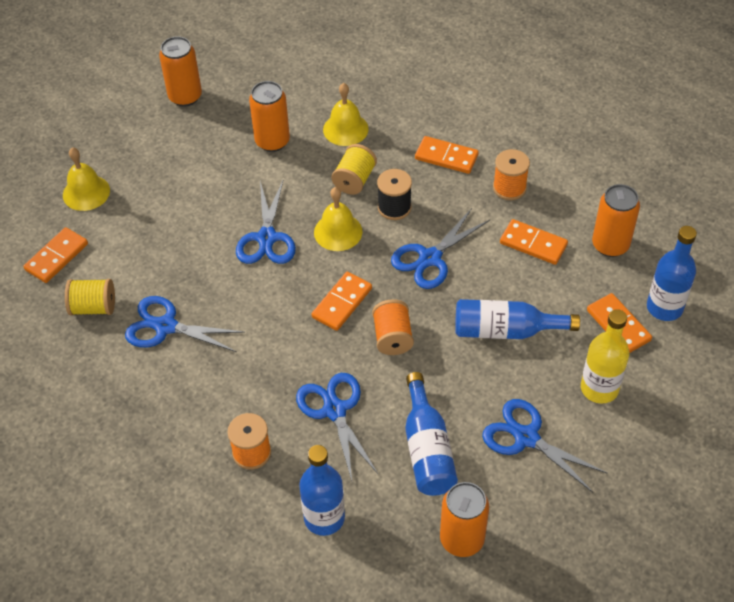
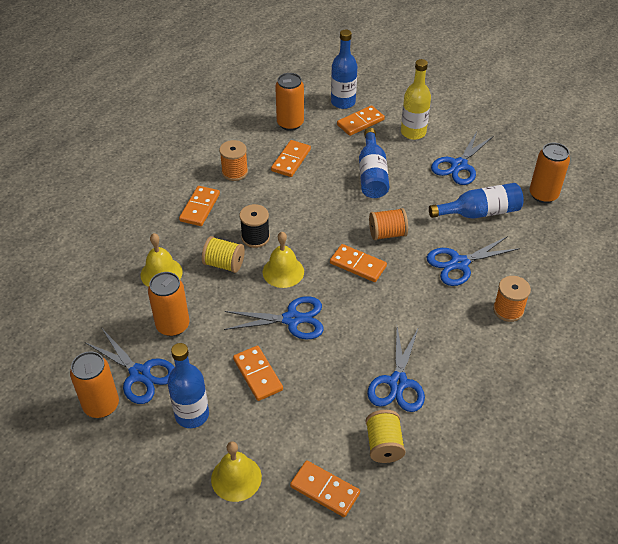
camera: 95 degrees left, 5 degrees down
(198, 208) = (257, 374): none -> orange domino
(324, 518) = (549, 264): blue bottle -> blue bottle (192, 414)
(430, 258) = (308, 215): blue scissors -> blue scissors (140, 374)

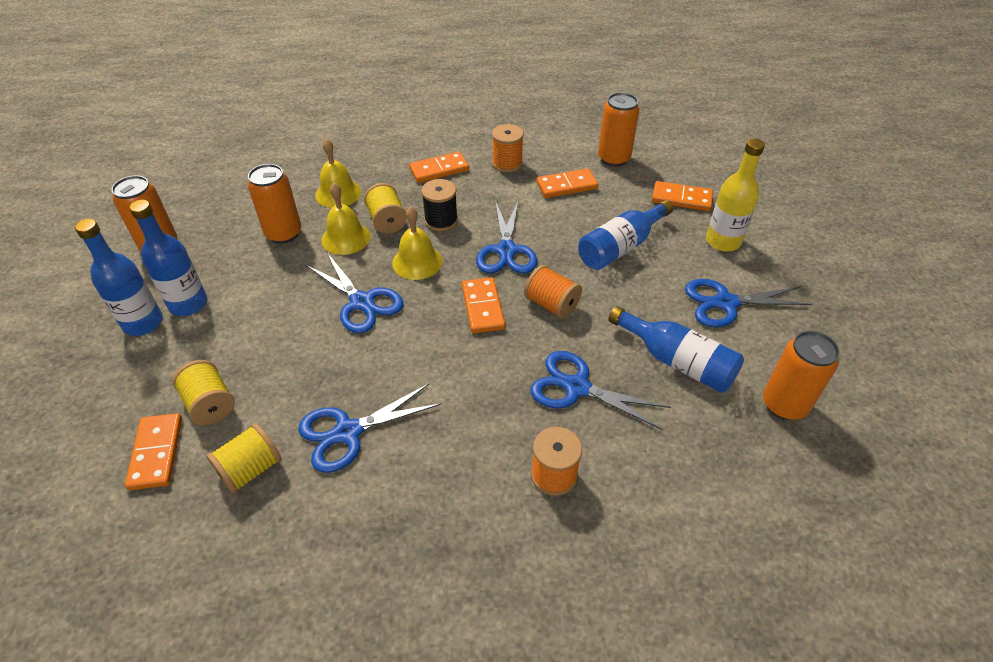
camera: 50 degrees right, 0 degrees up
(140, 374) = (212, 247): blue scissors -> blue scissors (506, 251)
(236, 478) = (131, 376): yellow bell -> yellow bell (346, 238)
(257, 374) = (270, 319): orange domino -> none
(308, 443) = (210, 404): none -> yellow spool
(343, 102) = (691, 172): blue bottle -> blue bottle (143, 323)

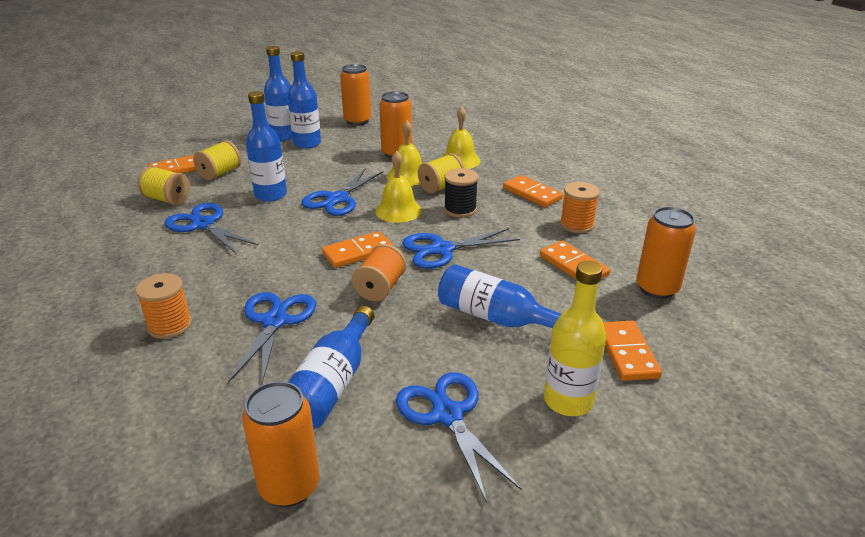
camera: 70 degrees right, 15 degrees down
(312, 358) = (271, 195): none -> blue bottle

